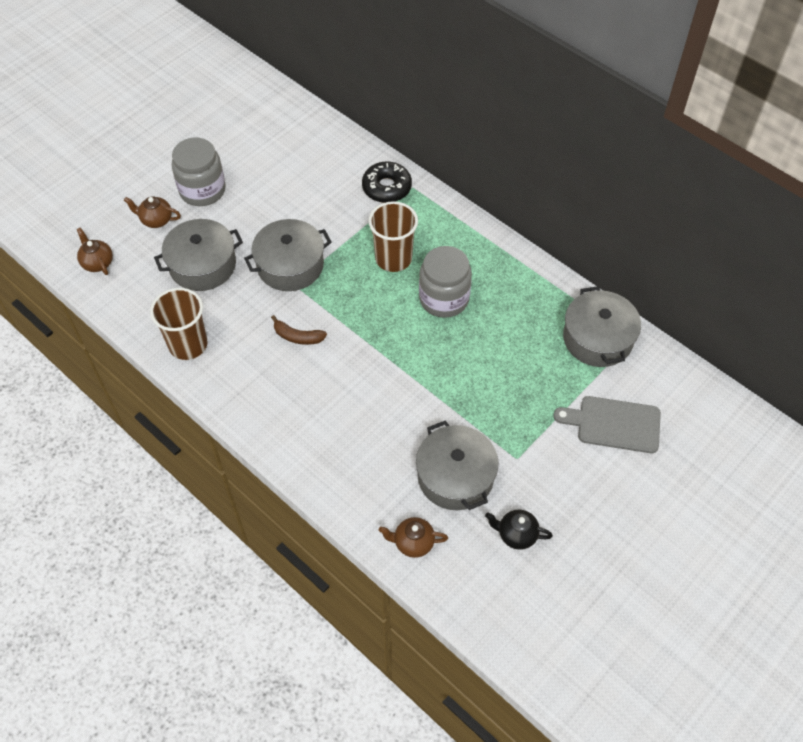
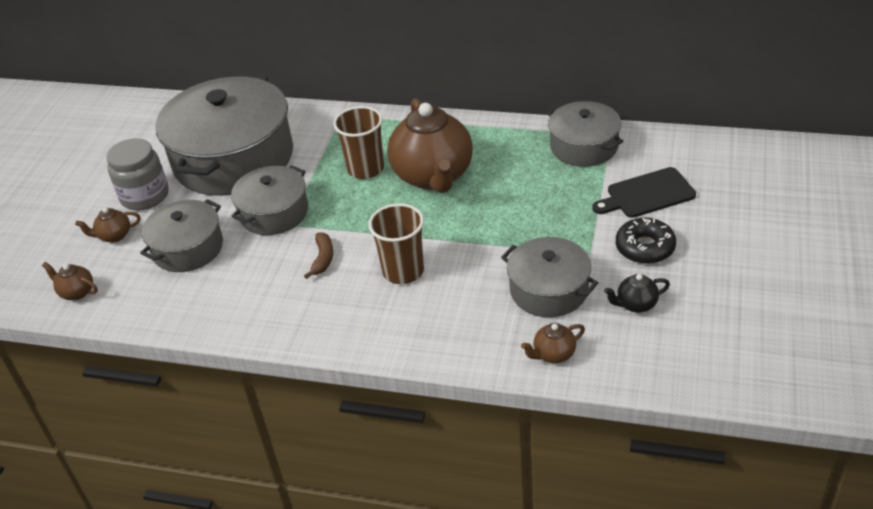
camera: 25 degrees left, 15 degrees down
(188, 344) = (220, 311): brown cup -> brown cup (403, 271)
(294, 187) = (233, 158): none -> grey pot
(297, 336) = (323, 259): brown banana -> brown banana turned 75 degrees counterclockwise
(386, 187) = (319, 125): black donut -> black donut (645, 247)
(444, 299) = (433, 176): grey jar -> brown teapot
(614, 424) = (647, 194): grey cutting board -> black cutting board

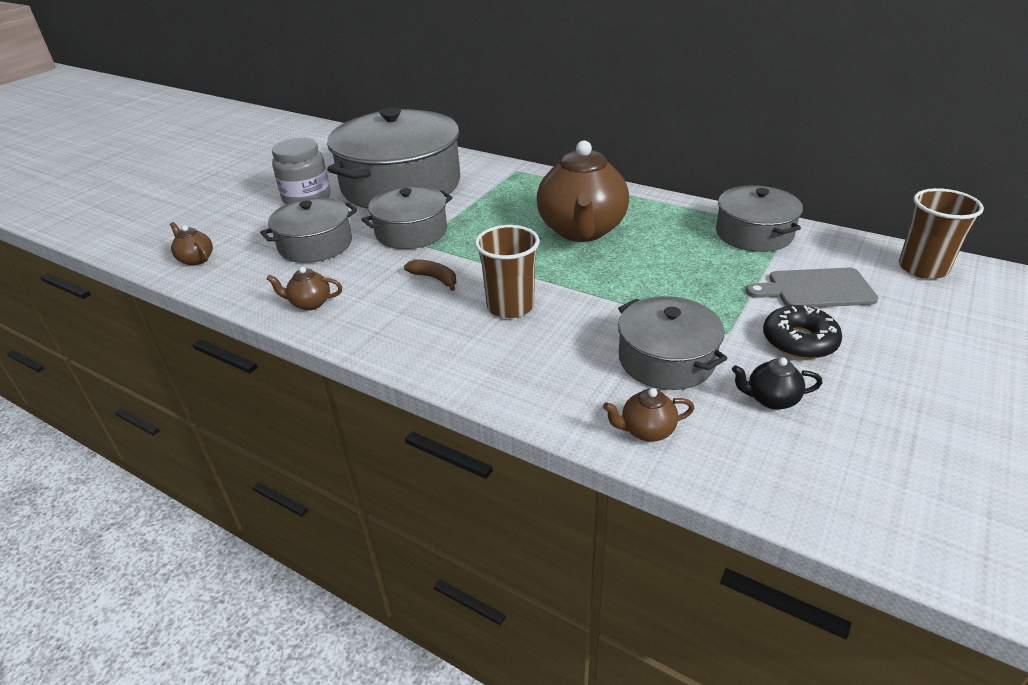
camera: 15 degrees right, 5 degrees down
(114, 236) = (260, 223): brown teapot -> brown teapot (310, 303)
(323, 259) = (435, 278): brown banana -> brown banana turned 75 degrees counterclockwise
(365, 169) = (517, 213): brown cup -> brown cup (922, 268)
(647, 194) = (815, 289): black cutting board -> grey cutting board

